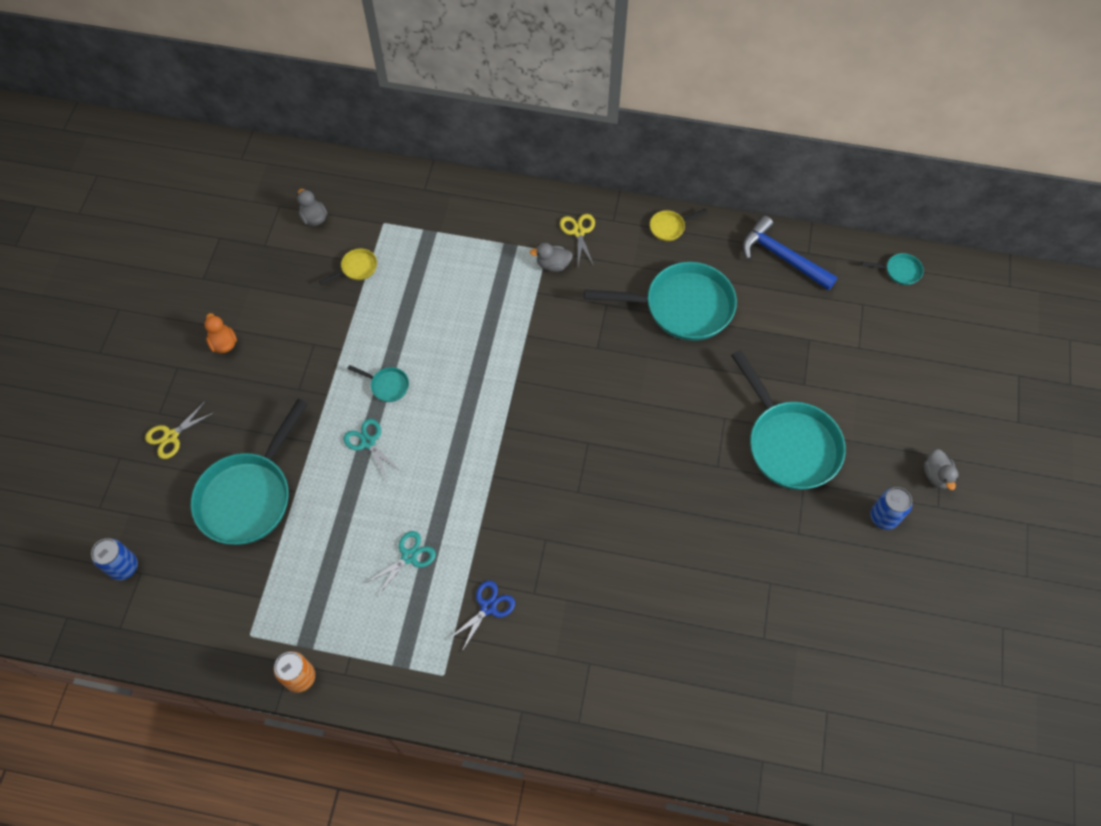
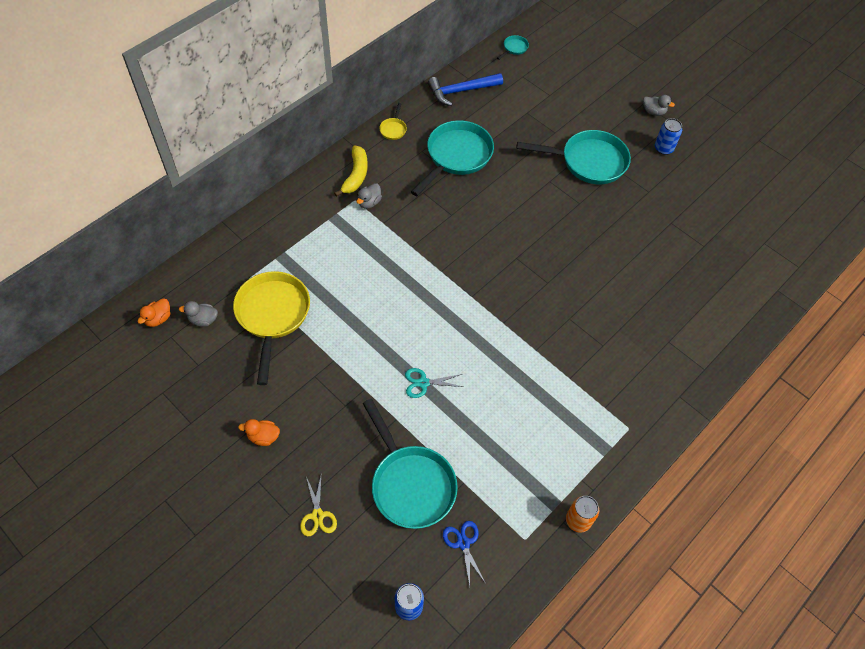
camera: 60 degrees left, 5 degrees down
(291, 184) = (158, 319): none -> orange duck
(357, 268) = (272, 315): yellow pan -> yellow pan, size x2.40
(387, 385) = (386, 347): turquoise pan -> none
(409, 556) = (530, 403): turquoise scissors -> none
(488, 607) = (597, 376): blue scissors -> blue scissors (463, 543)
(579, 232) = (356, 175): yellow scissors -> yellow banana

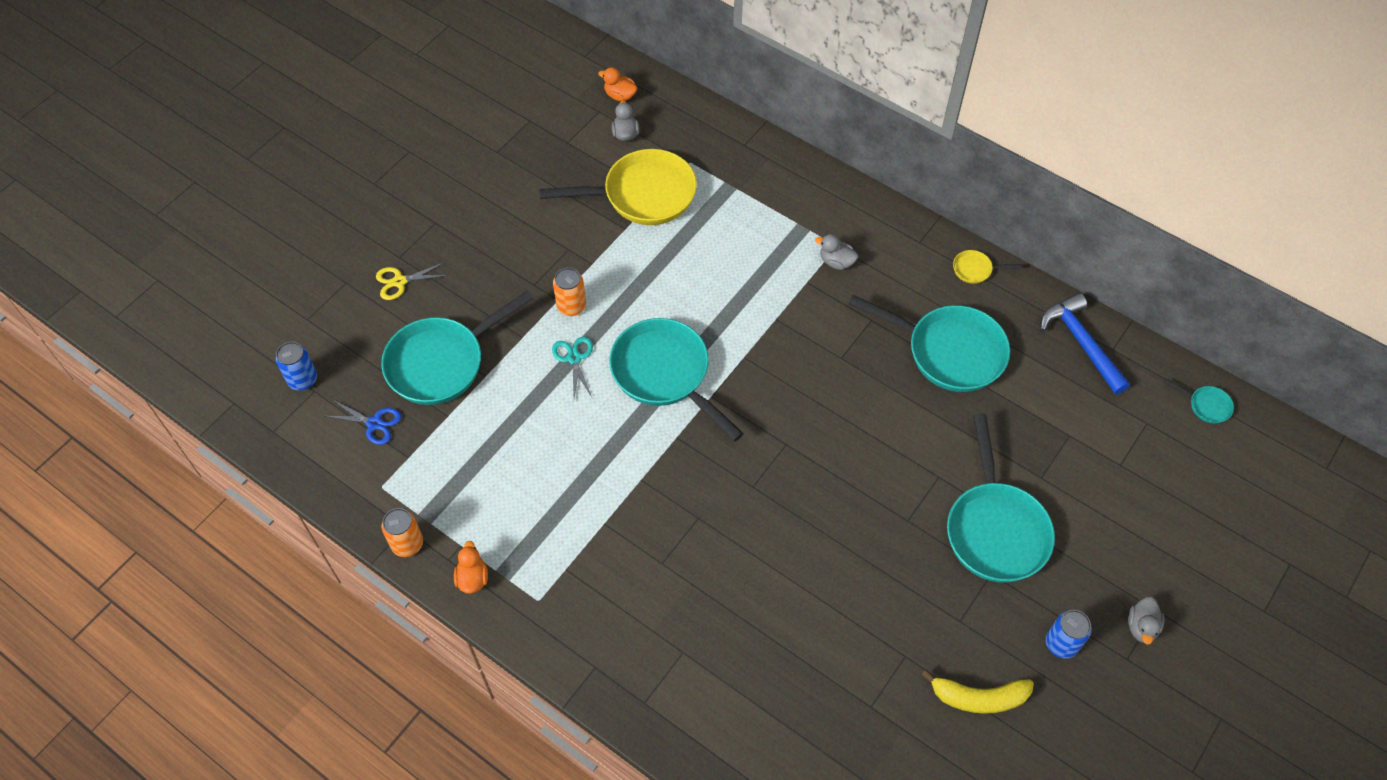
camera: 85 degrees right, 0 degrees up
(263, 437) = (487, 217): orange duck -> orange duck (472, 578)
(356, 175) = (878, 240): yellow banana -> yellow banana (979, 698)
(373, 380) = (571, 306): none -> orange can
(447, 323) = (665, 374): none -> turquoise pan
(463, 543) = (374, 423): blue scissors -> blue scissors turned 45 degrees clockwise

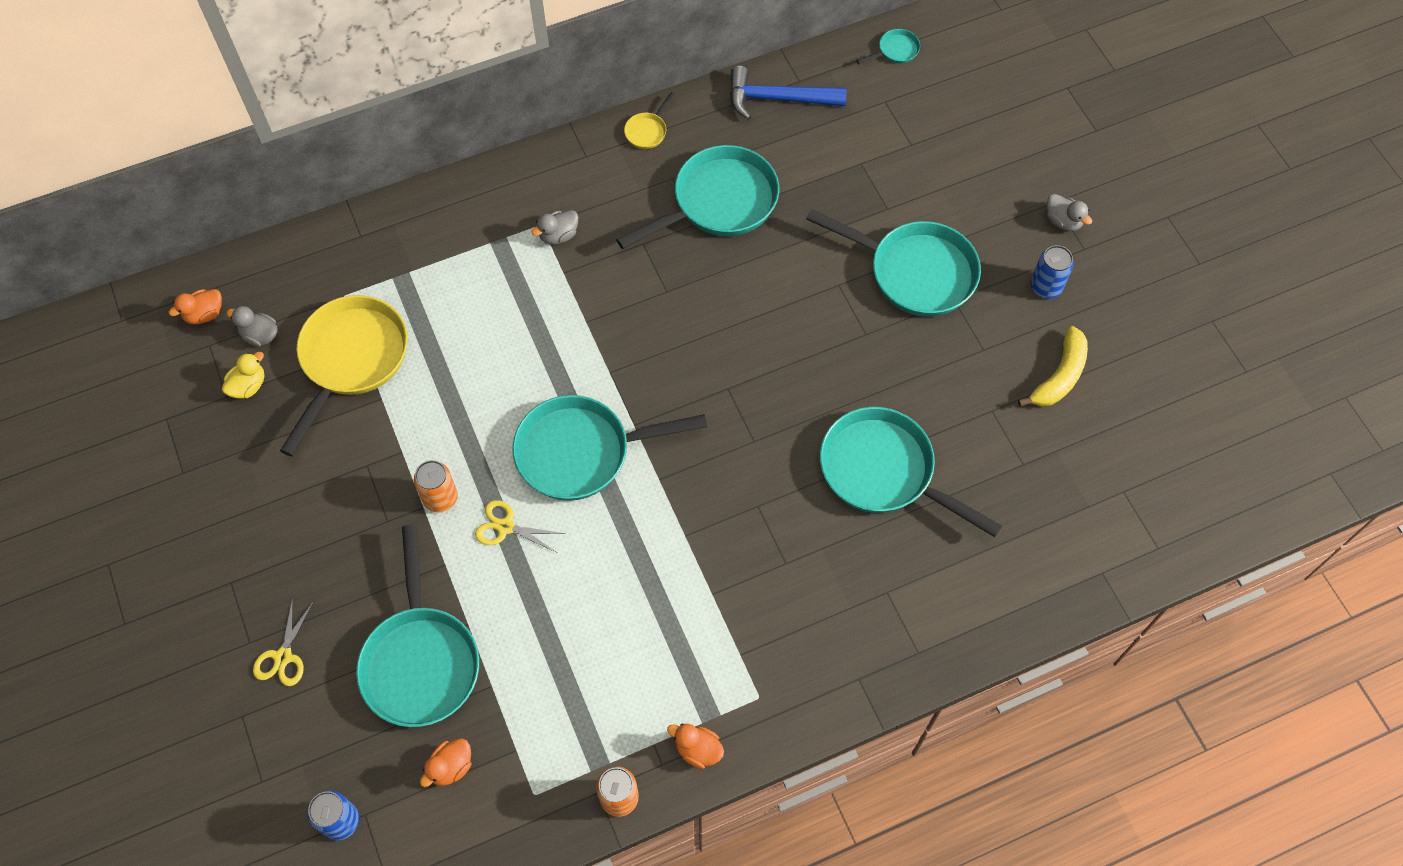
camera: 60 degrees left, 5 degrees up
(374, 423) = (451, 767): blue scissors -> orange duck
(574, 358) = (505, 526): turquoise scissors -> yellow scissors
(583, 150) = (248, 386): none -> yellow duck
(789, 596) = (883, 471): none -> turquoise pan

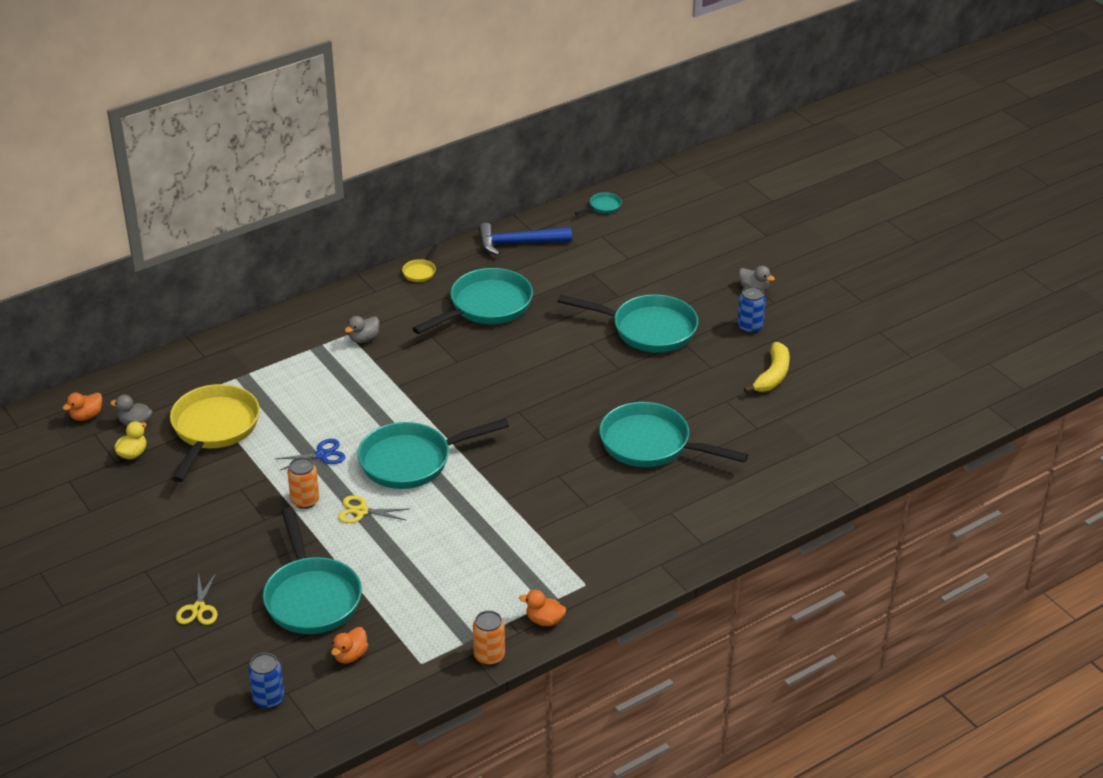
camera: 10 degrees left, 25 degrees down
(474, 424) = (322, 455): none -> blue scissors

